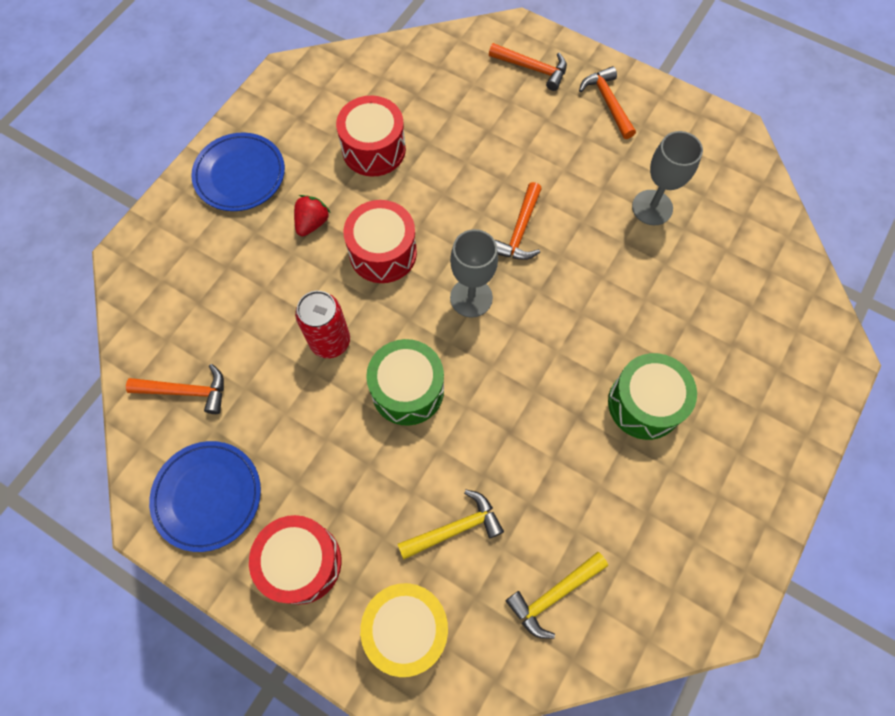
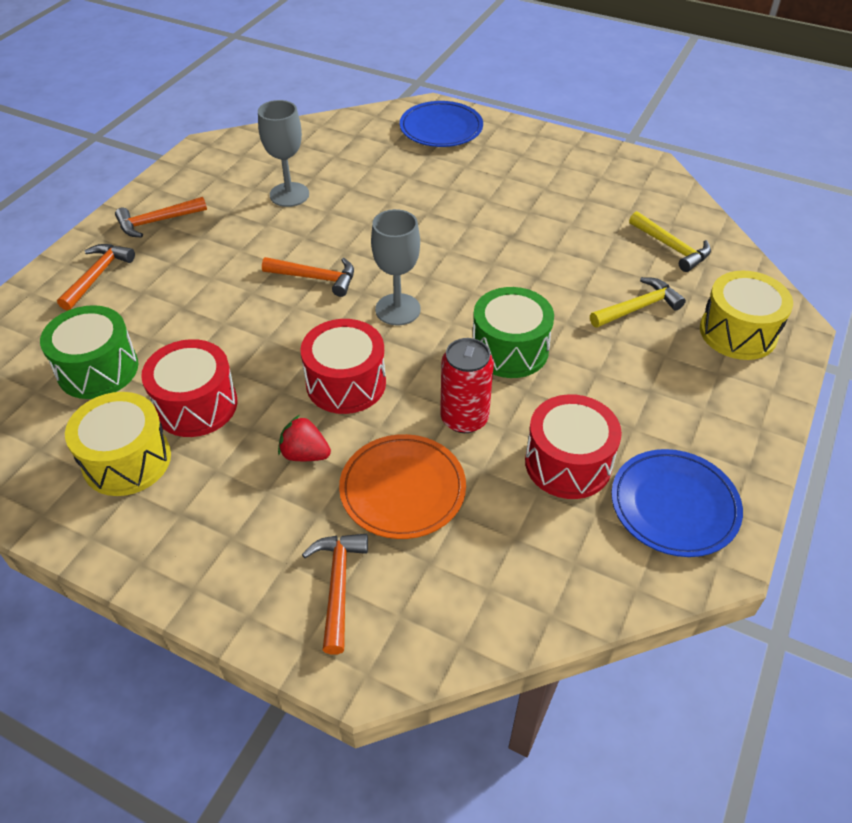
camera: 95 degrees left, 20 degrees down
(186, 391) = (554, 552): orange hammer -> orange hammer (338, 586)
(240, 175) = (224, 546): blue plate -> blue plate (441, 128)
(265, 289) = (402, 489): none -> orange plate
(301, 562) = (711, 413): red drum -> red drum (568, 463)
(326, 112) = (127, 460): none -> yellow drum
(455, 528) = (638, 307): yellow hammer -> yellow hammer turned 90 degrees clockwise
(644, 404) = (490, 200): green drum -> green drum (98, 369)

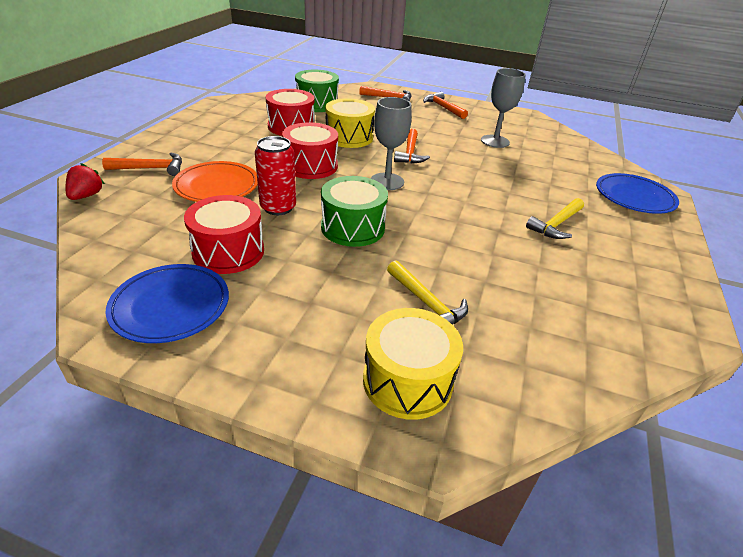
camera: 80 degrees right, 10 degrees down
(127, 460) = (252, 114): yellow drum -> yellow drum (349, 137)
(305, 454) = (251, 156): red strawberry -> red strawberry (86, 196)
(671, 247) = (540, 337): yellow hammer -> yellow hammer (556, 224)

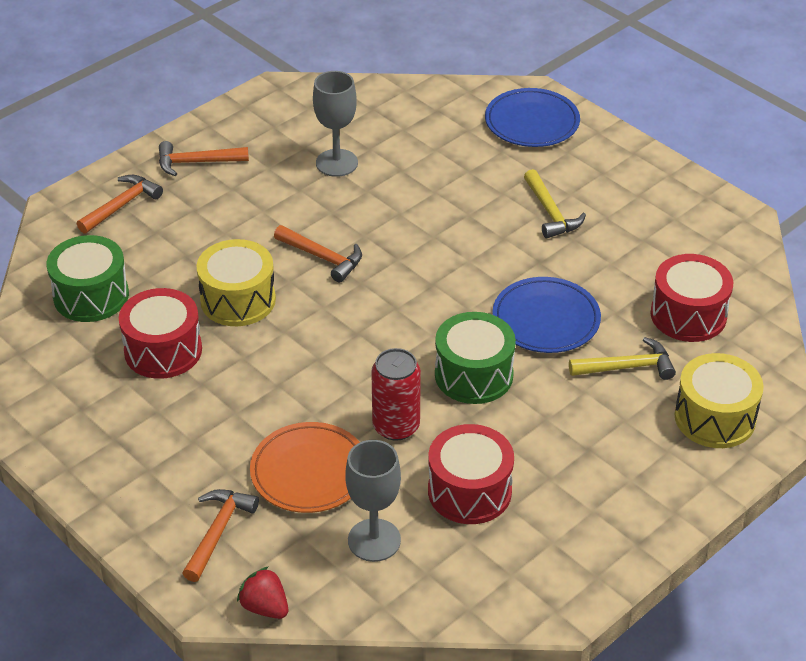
camera: 60 degrees left, 5 degrees up
(170, 306) = (545, 554): blue plate -> blue plate (546, 319)
(311, 166) = (304, 366): red drum -> red drum (688, 315)
(387, 181) = (386, 308): grey goblet -> grey goblet (374, 540)

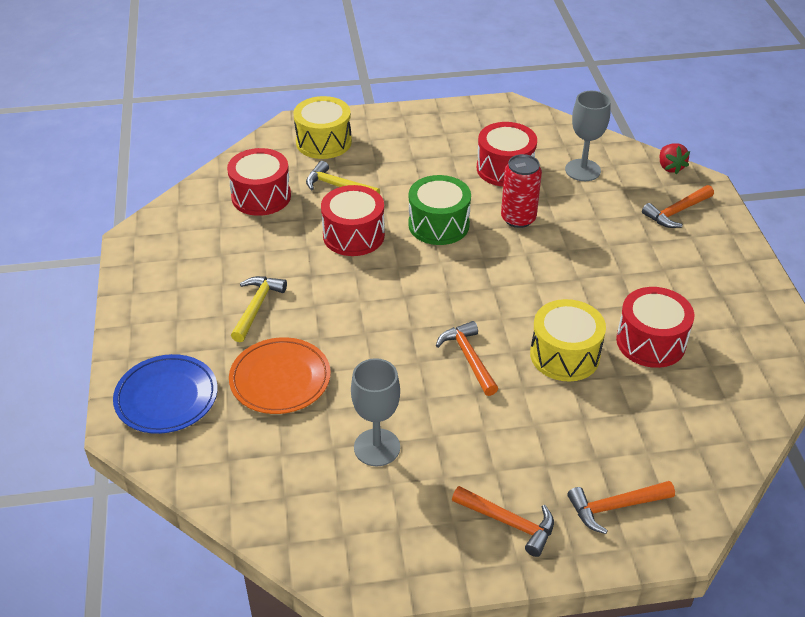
camera: 145 degrees left, 0 degrees up
(91, 296) = (689, 419): green drum -> none
(309, 472) = (595, 218): orange plate -> orange plate (280, 379)
(546, 319) = (353, 235): blue plate -> red drum

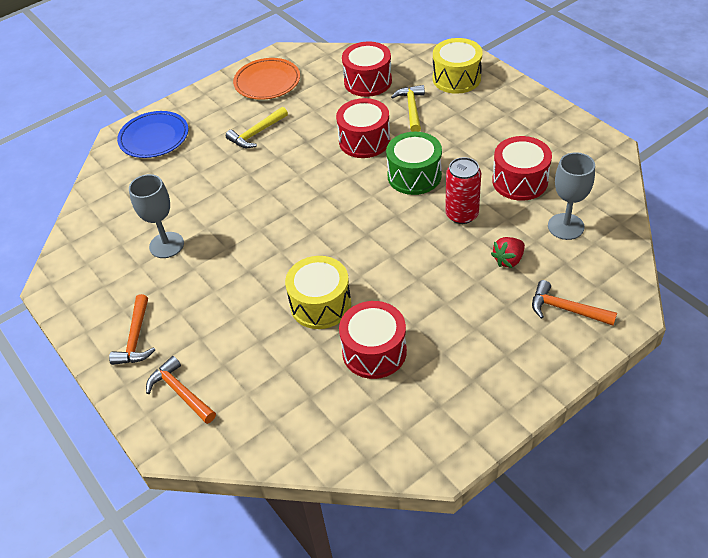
camera: 65 degrees right, 5 degrees up
(256, 307) = (257, 133): yellow hammer -> yellow hammer turned 150 degrees clockwise
(280, 379) = (199, 175): orange plate -> orange plate (267, 82)
(469, 358) = (280, 253): orange hammer -> none
(670, 167) = (631, 281): red strawberry -> red strawberry (508, 260)

